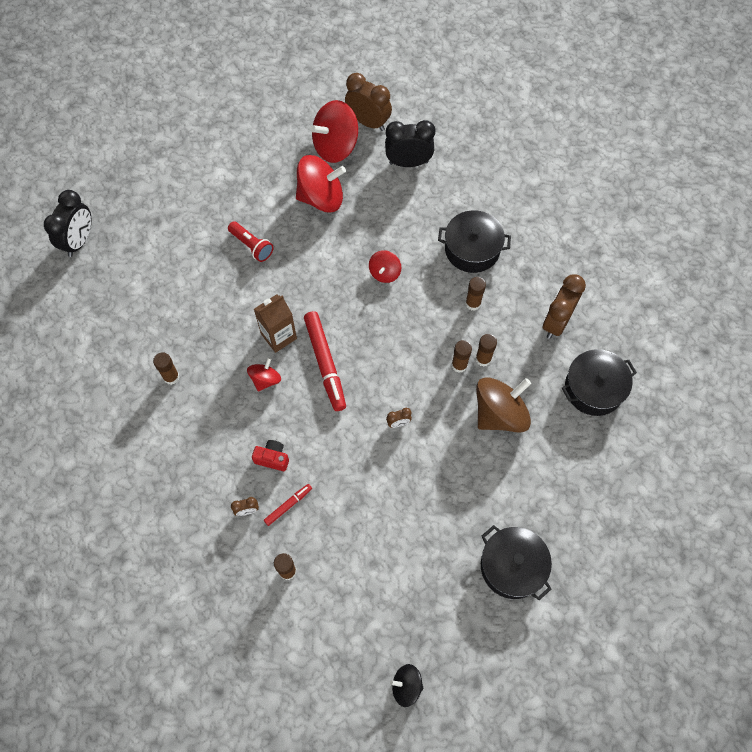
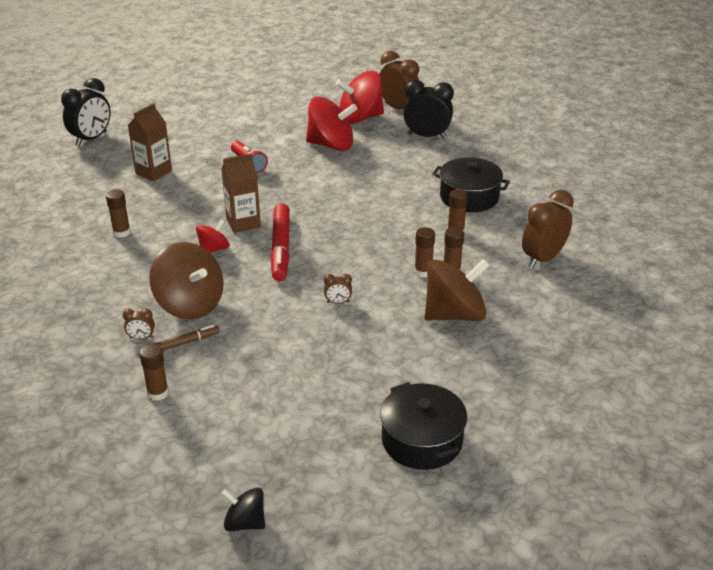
camera: 15 degrees right, 30 degrees down
(164, 280) = (153, 172): none -> brown carton
(272, 458) = (190, 304): red camera -> brown spinning top
(288, 505) = (187, 342): red marker -> brown marker
(384, 273) = (371, 199): red spinning top -> none
(593, 388) = (570, 313): black pot -> none

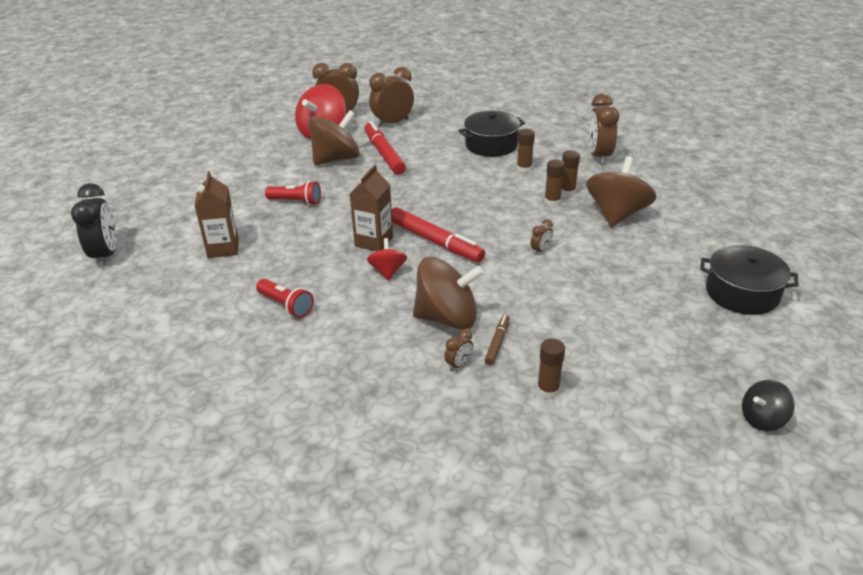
camera: 45 degrees left, 0 degrees up
(121, 232) = (286, 305): brown glue stick -> red flashlight
(331, 145) = (336, 159): red spinning top -> brown spinning top
(372, 159) = (384, 154): none -> red marker
(427, 136) = (392, 123): black clock -> brown clock

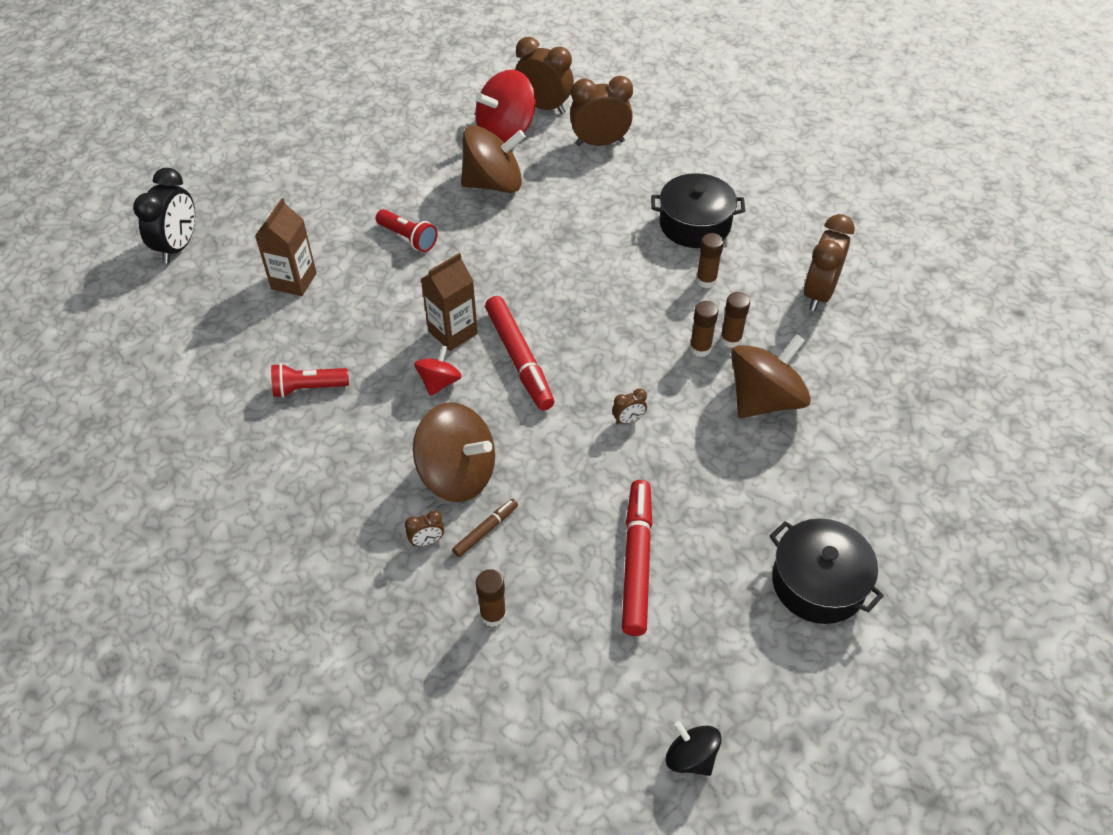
camera: 25 degrees right, 15 degrees up
(286, 305) = (308, 388): red flashlight -> red flashlight turned 105 degrees clockwise
(384, 154) = (554, 194): red marker -> red marker (637, 561)
(762, 419) = (691, 757): black spinning top -> black spinning top turned 45 degrees clockwise

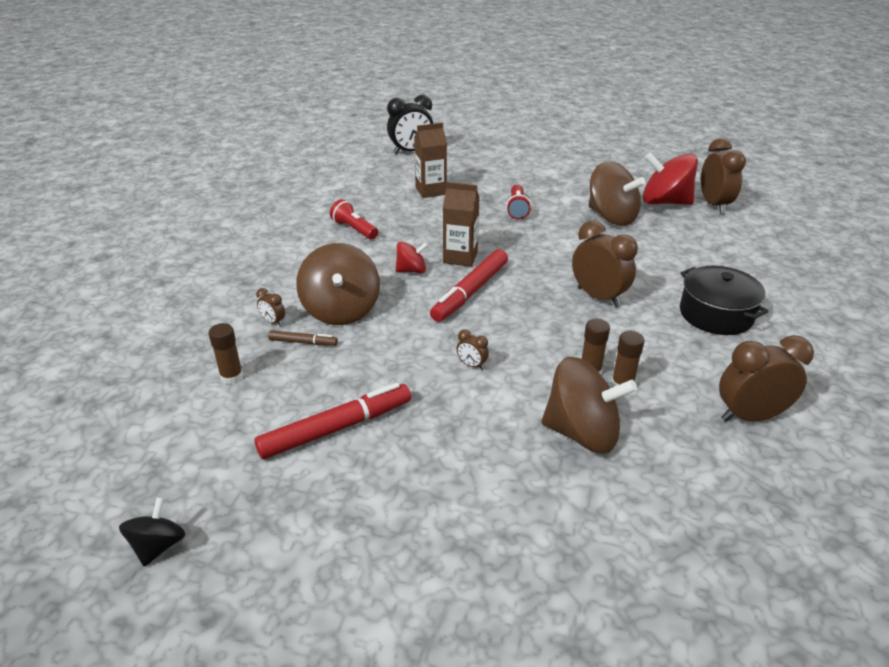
camera: 55 degrees right, 15 degrees down
(600, 143) = (722, 239): brown clock -> brown clock (598, 297)
(706, 280) = (666, 345): brown glue stick -> none
(818, 583) = (408, 559): black pot -> none

